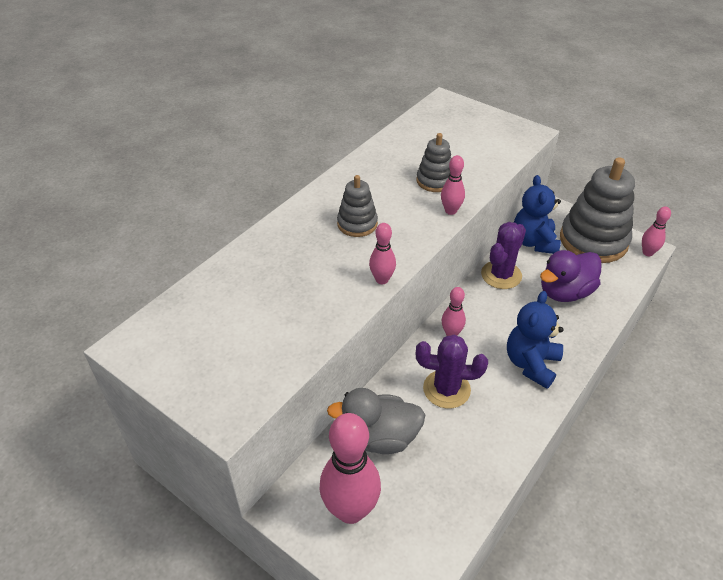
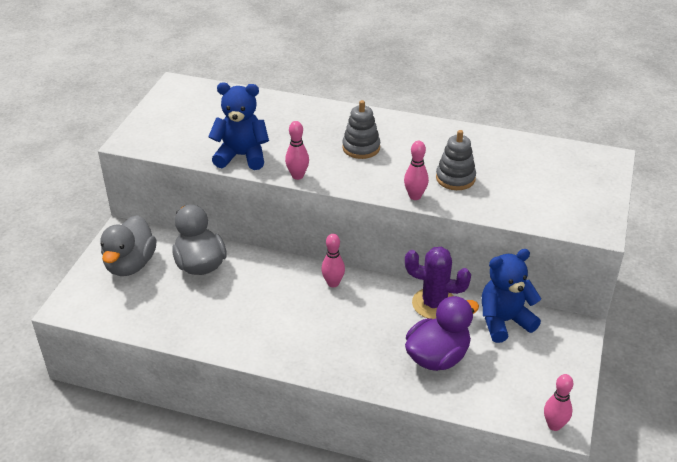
camera: 70 degrees right, 5 degrees down
(350, 510) = (130, 264): pink bowling pin -> grey duck
(446, 389) = (265, 292): purple cactus -> none
(531, 364) = (321, 344): blue teddy bear -> blue teddy bear (242, 156)
(565, 292) = (437, 357): purple duck -> purple duck turned 105 degrees clockwise
(593, 240) = (542, 372): grey stacking toy -> none

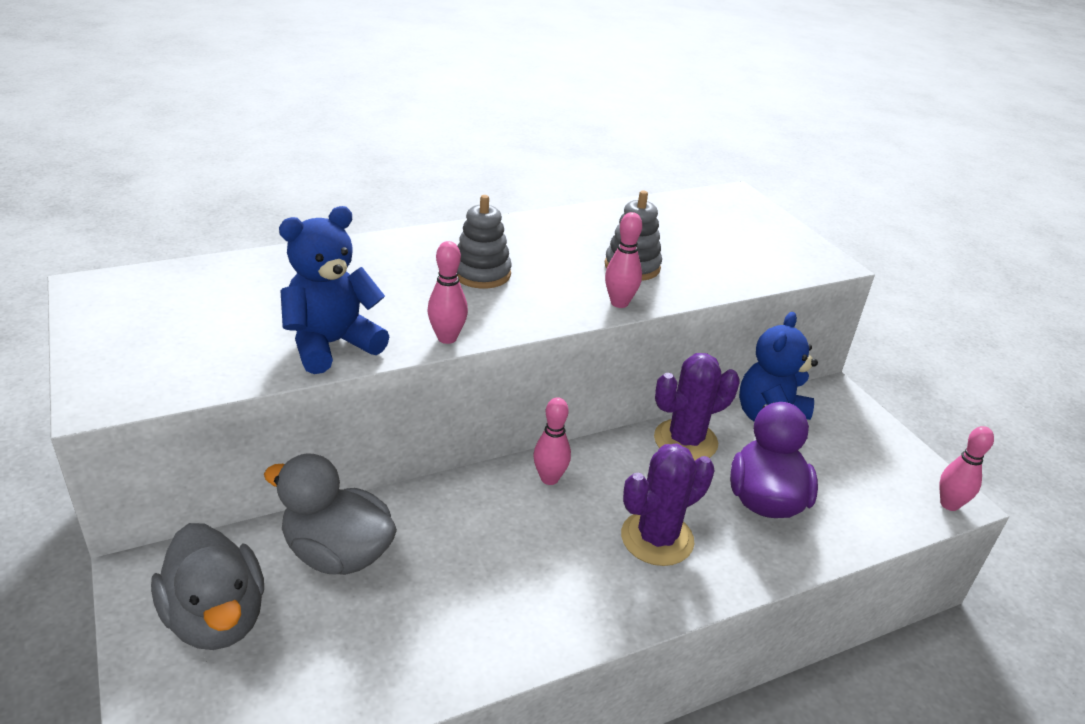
camera: 45 degrees left, 5 degrees down
(351, 340) = (657, 538): none -> purple cactus

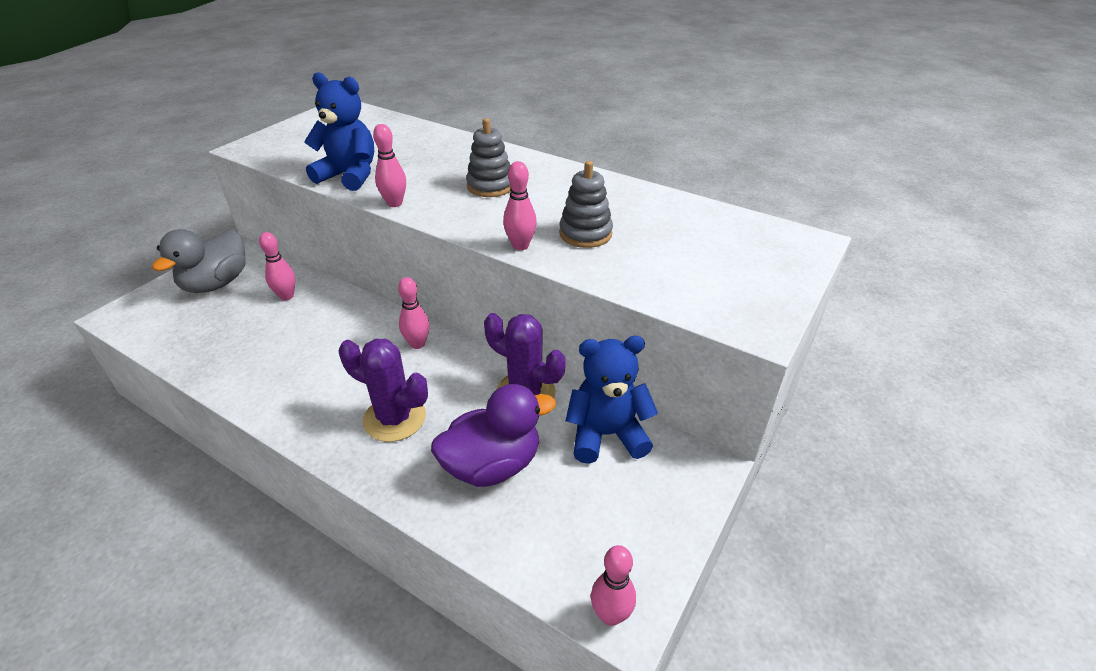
camera: 60 degrees right, 5 degrees up
(337, 553) = (286, 296): grey duck -> pink bowling pin

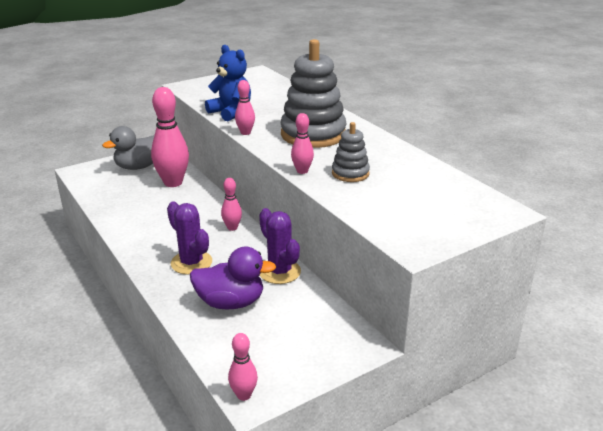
camera: 25 degrees right, 10 degrees down
(286, 296) = (173, 183): pink bowling pin -> pink bowling pin, size x2.00
(490, 186) = (313, 134): grey stacking toy -> grey stacking toy, size x1.95
(606, 435) = (314, 309): blue teddy bear -> none

